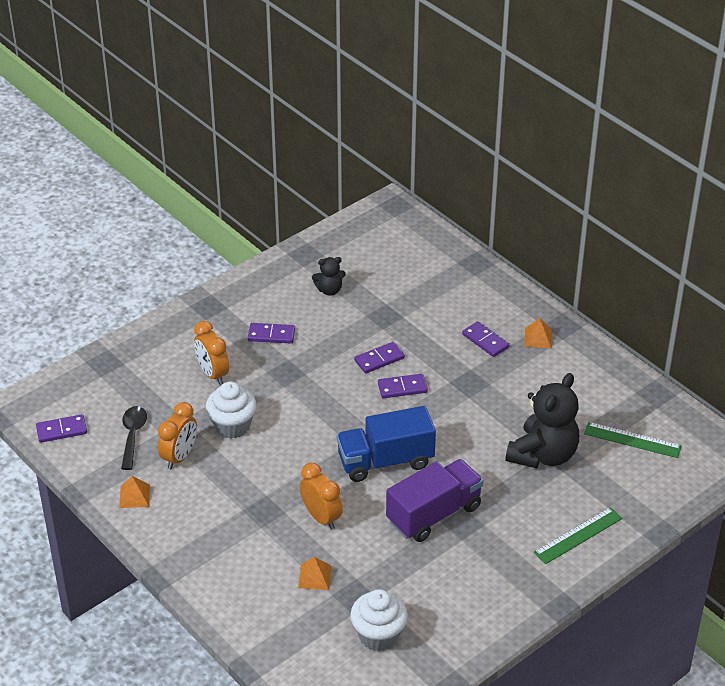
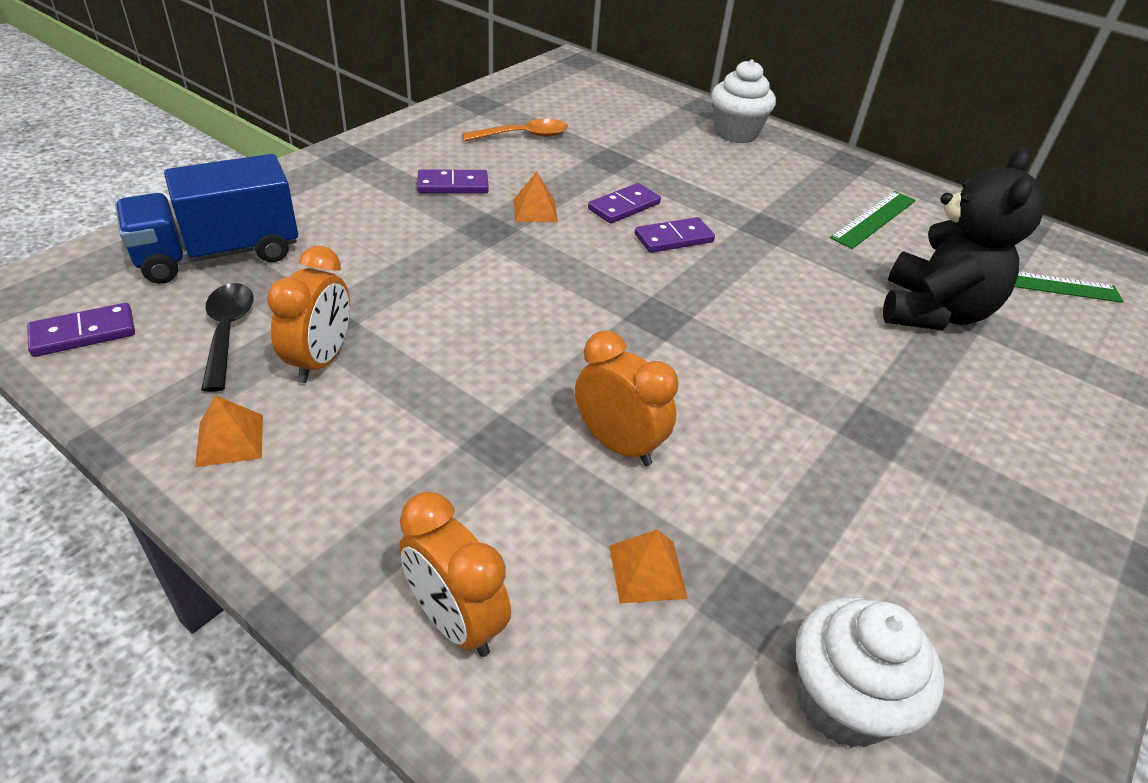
camera: 15 degrees left, 0 degrees up
(213, 374) = (368, 235): orange clock -> orange clock (455, 621)
(232, 426) = (413, 305): white cupcake -> white cupcake (735, 133)
(329, 290) = (523, 136): black teddy bear -> orange spoon
(385, 461) = (694, 339): blue truck -> blue truck (219, 254)
(434, 514) = (818, 418): purple truck -> none
(485, 341) = (761, 180): purple domino -> none
(538, 338) = (827, 175): orange pyramid -> orange pyramid (535, 210)
(578, 535) = (1077, 430): green ruler -> green ruler (873, 219)

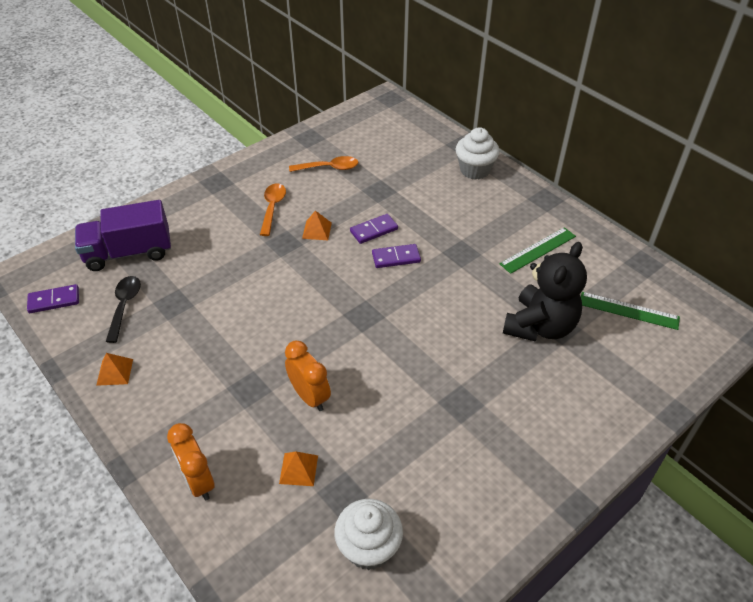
camera: 15 degrees right, 5 degrees up
(219, 254) = (129, 252): blue truck -> purple truck
(320, 361) = (168, 328): orange clock -> none
(453, 185) = (272, 208): purple domino -> orange spoon

